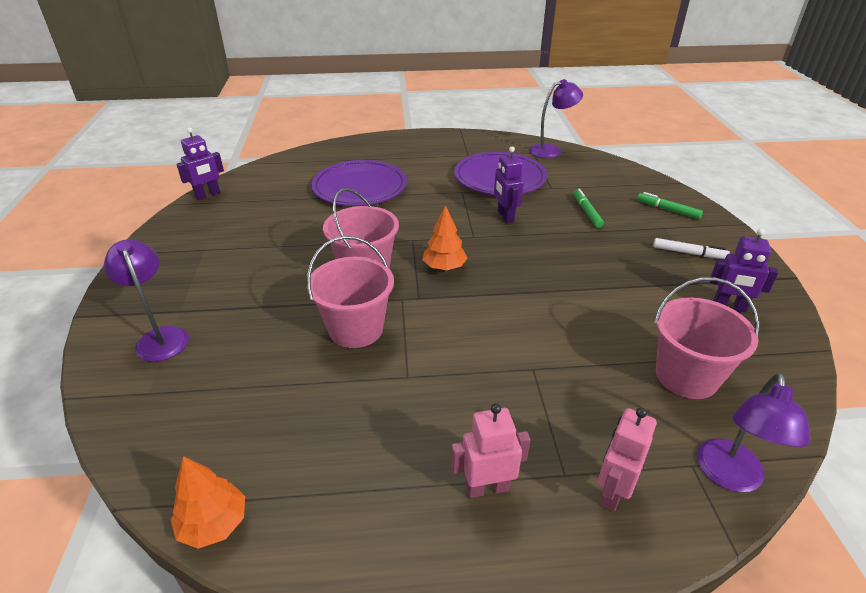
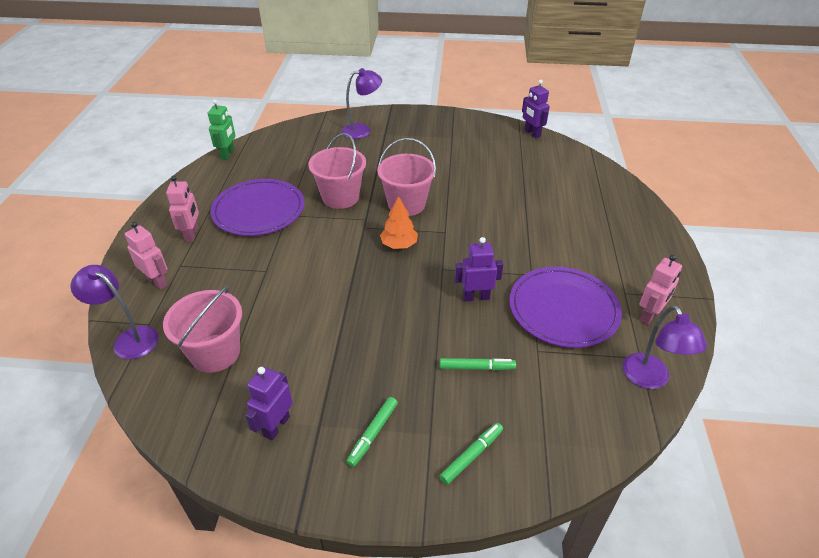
camera: 100 degrees right, 5 degrees up
(213, 524) = (228, 154): orange tree -> green robot
(359, 187) = (543, 208): purple plate -> purple plate (259, 210)
(488, 148) = (649, 315): none -> pink robot
(689, 253) = (373, 434): white marker -> green marker

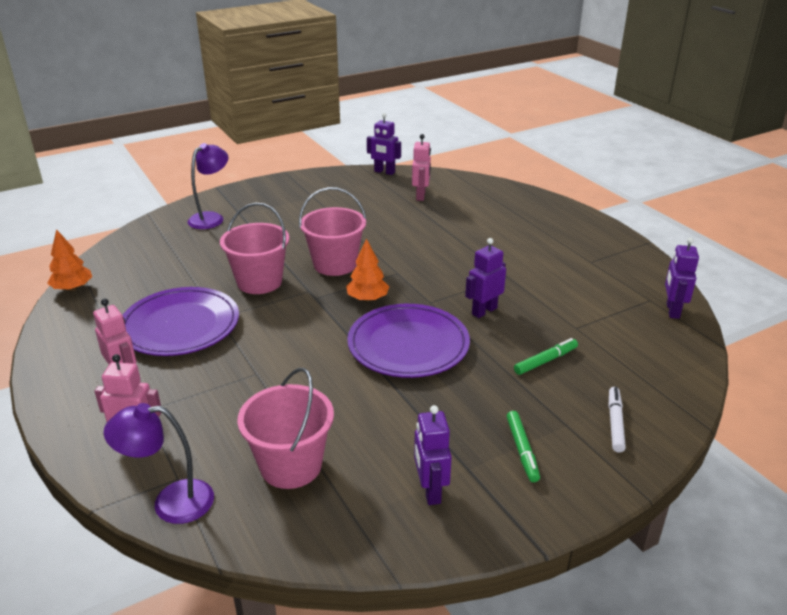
camera: 35 degrees left, 10 degrees down
(228, 154) = (72, 288): green robot -> orange tree
(472, 456) = (615, 423): green marker -> white marker
(563, 309) = (561, 291): purple plate -> purple plate (408, 345)
(649, 315) = (624, 269): pink robot -> pink robot (421, 196)
(650, 379) = (672, 310): purple lamp -> purple robot

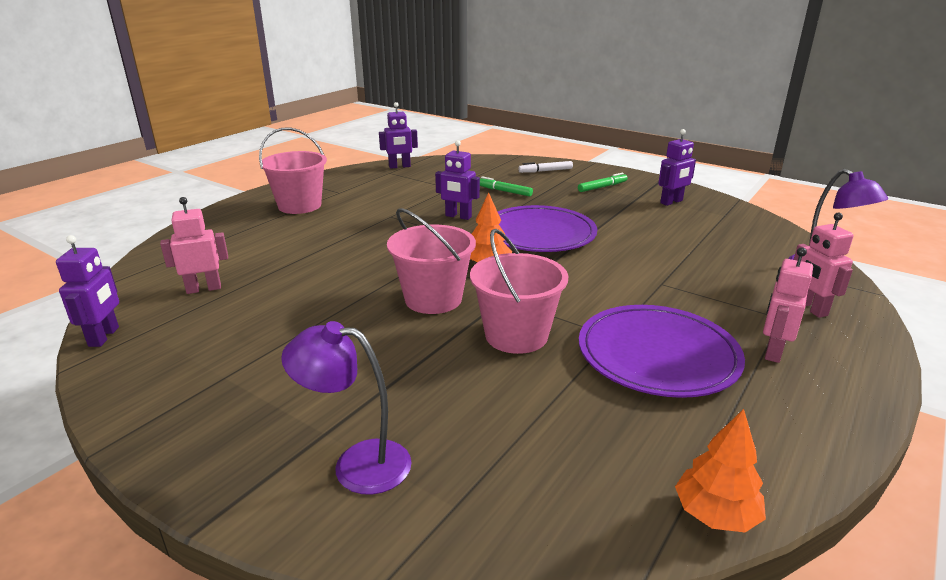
camera: 115 degrees left, 5 degrees down
(291, 465) = (723, 241): pink bucket -> pink bucket (299, 206)

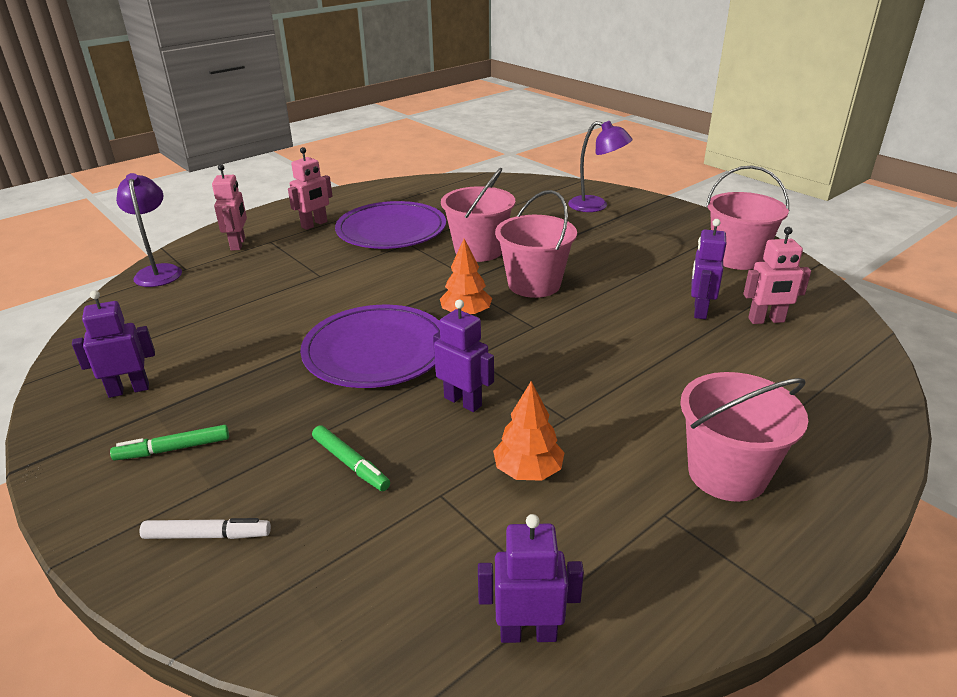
camera: 165 degrees left, 5 degrees up
(104, 337) = (816, 284): purple robot -> purple robot (699, 310)
(172, 365) = (737, 258): none -> pink bucket
(715, 514) = (438, 181): orange tree -> orange tree (528, 471)

